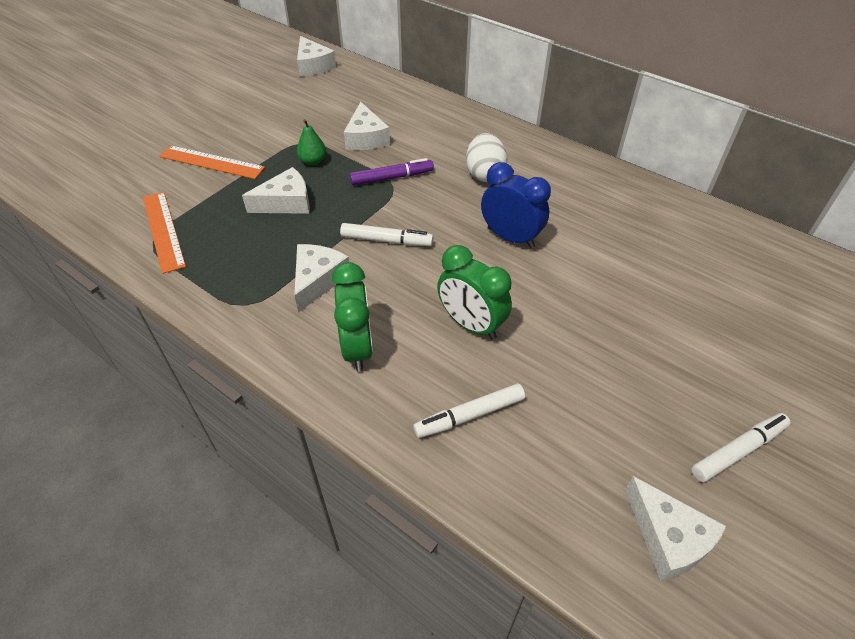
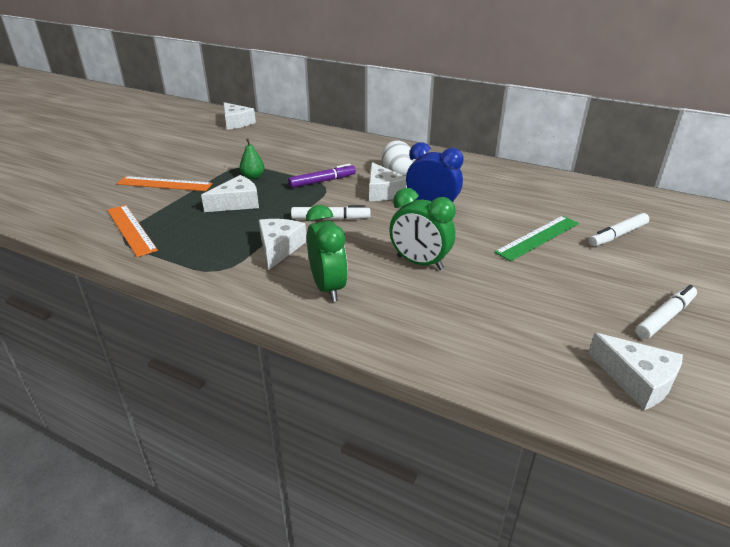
camera: 10 degrees left, 15 degrees down
(366, 138) = (293, 160): white cheese -> white cheese (383, 191)
(469, 415) = (440, 320): white marker -> white marker (617, 235)
(626, 302) = (538, 237): none -> green ruler

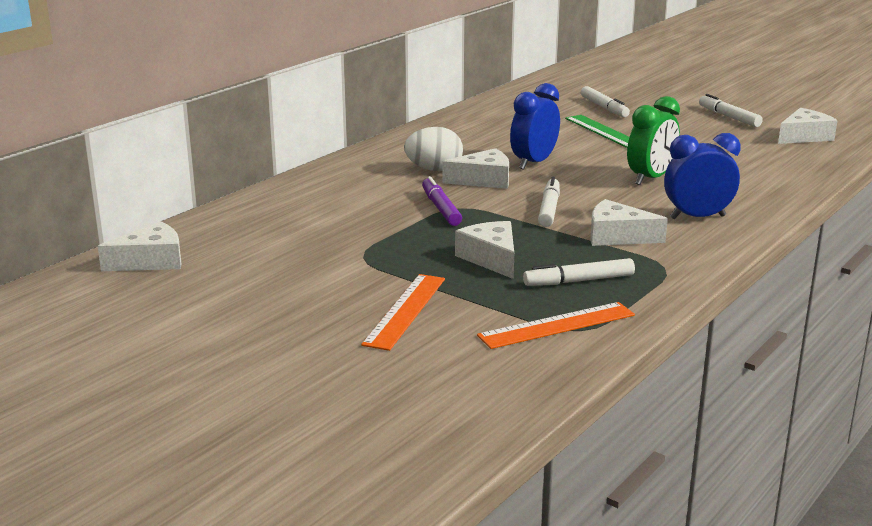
camera: 80 degrees left, 10 degrees down
(197, 234) = (578, 281): none -> white marker
(253, 177) = (407, 249): green pear -> none
(328, 287) = (697, 217): green clock -> blue clock

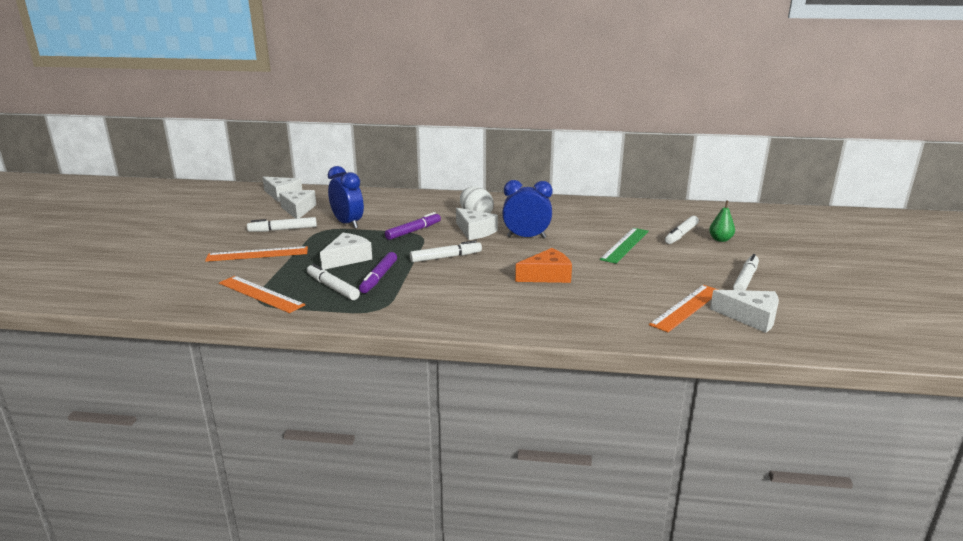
camera: 60 degrees right, 0 degrees up
(323, 281) = (283, 229): none -> white marker
(574, 252) = (379, 277): none -> purple marker
(617, 236) = (419, 285): white cheese -> white cheese (298, 210)
(633, 99) = (720, 239): none -> green pear
(650, 178) = (547, 276): green clock -> orange cheese
(697, 217) = (486, 304): blue clock -> blue clock (348, 224)
(769, 149) = (686, 307): none -> orange ruler

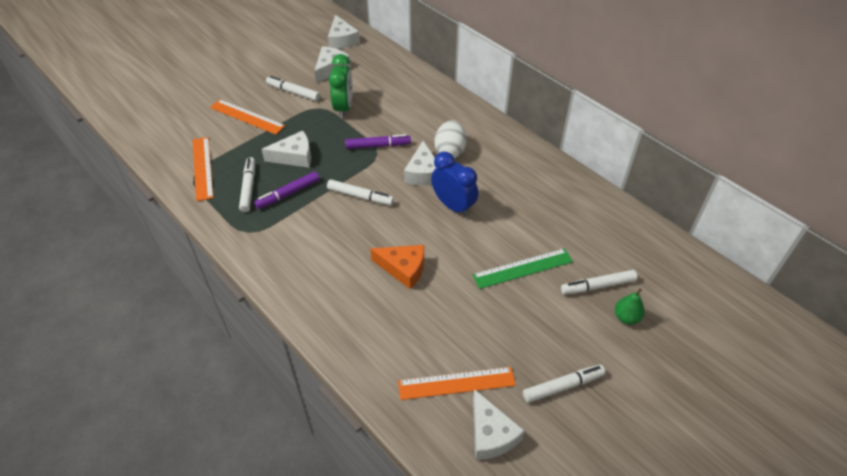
camera: 40 degrees right, 25 degrees up
(348, 224) = (343, 108): blue clock -> green clock

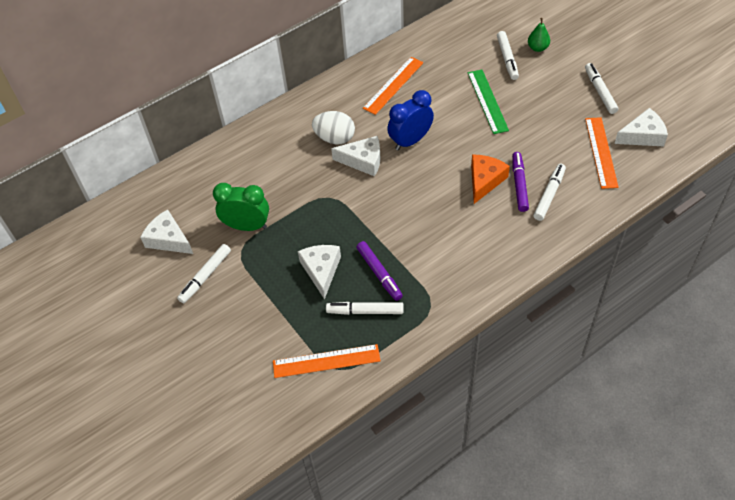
camera: 80 degrees left, 5 degrees up
(247, 117) = (242, 322): orange ruler -> orange ruler (393, 85)
(342, 40) = (111, 228): white cheese -> none
(360, 196) = (390, 211): white marker -> white marker (549, 195)
(378, 146) = (316, 196): purple marker -> purple marker (519, 184)

